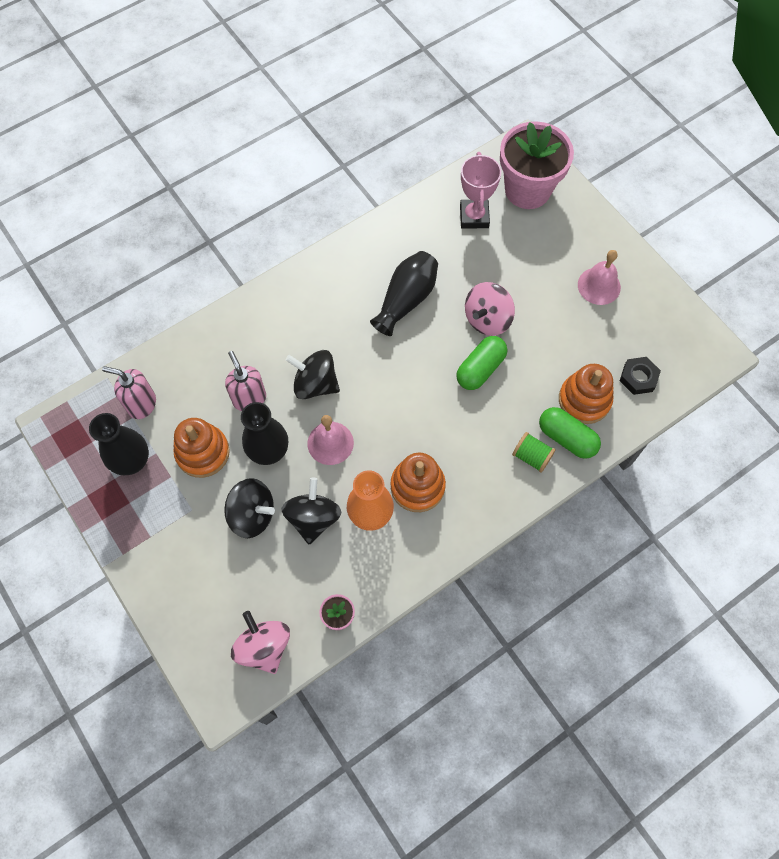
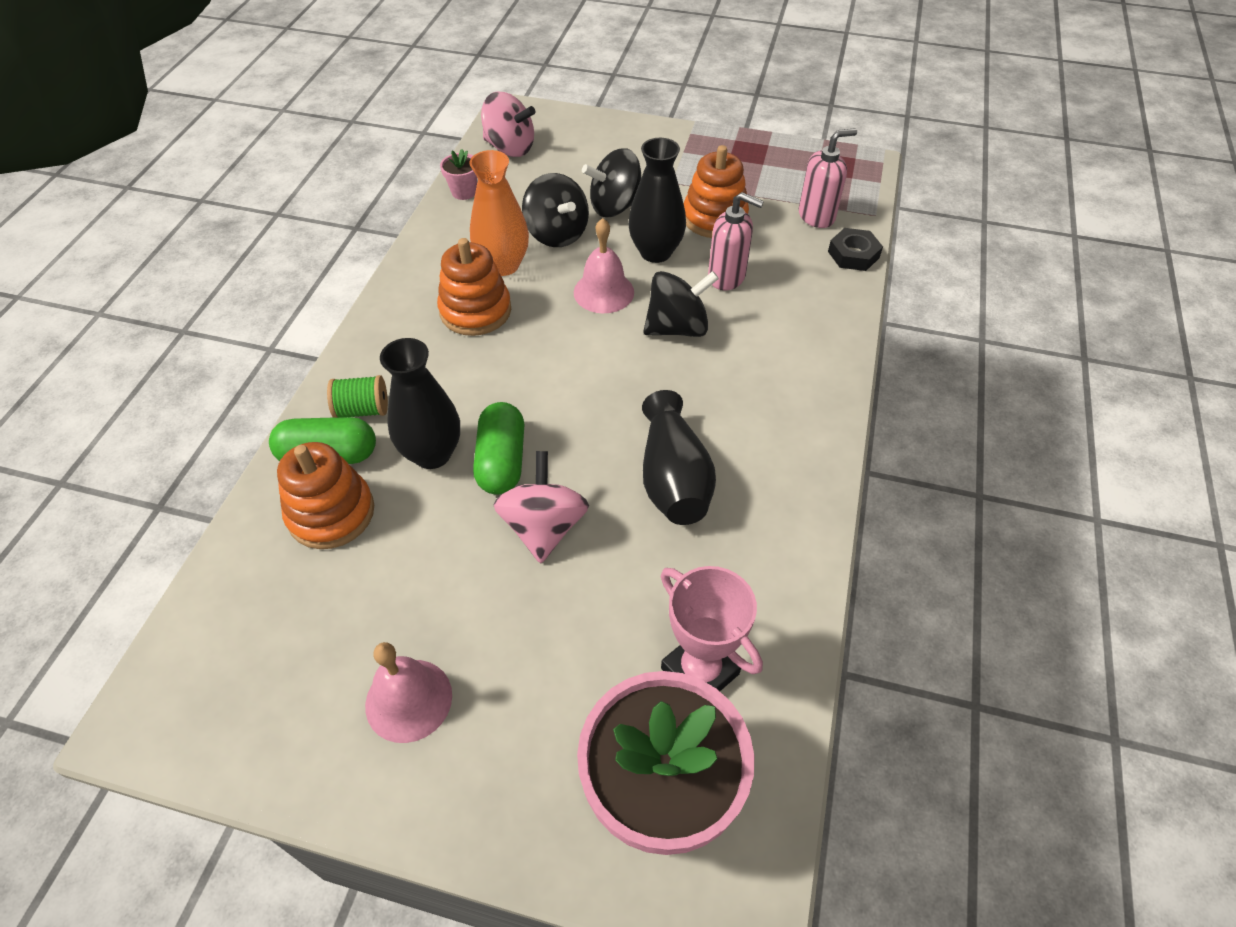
camera: 140 degrees right, 15 degrees down
(132, 461) = (765, 180): black vase -> black vase (432, 454)
(638, 378) = (263, 594): black nut -> black nut (853, 254)

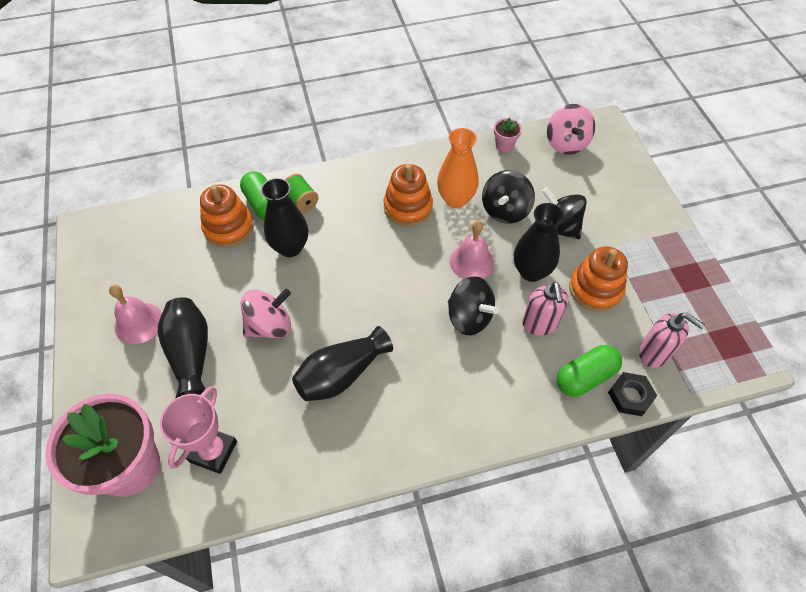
camera: 60 degrees right, 5 degrees up
(502, 461) = (304, 281): green capsule -> green capsule (585, 377)
(520, 644) = (191, 354): none -> black vase

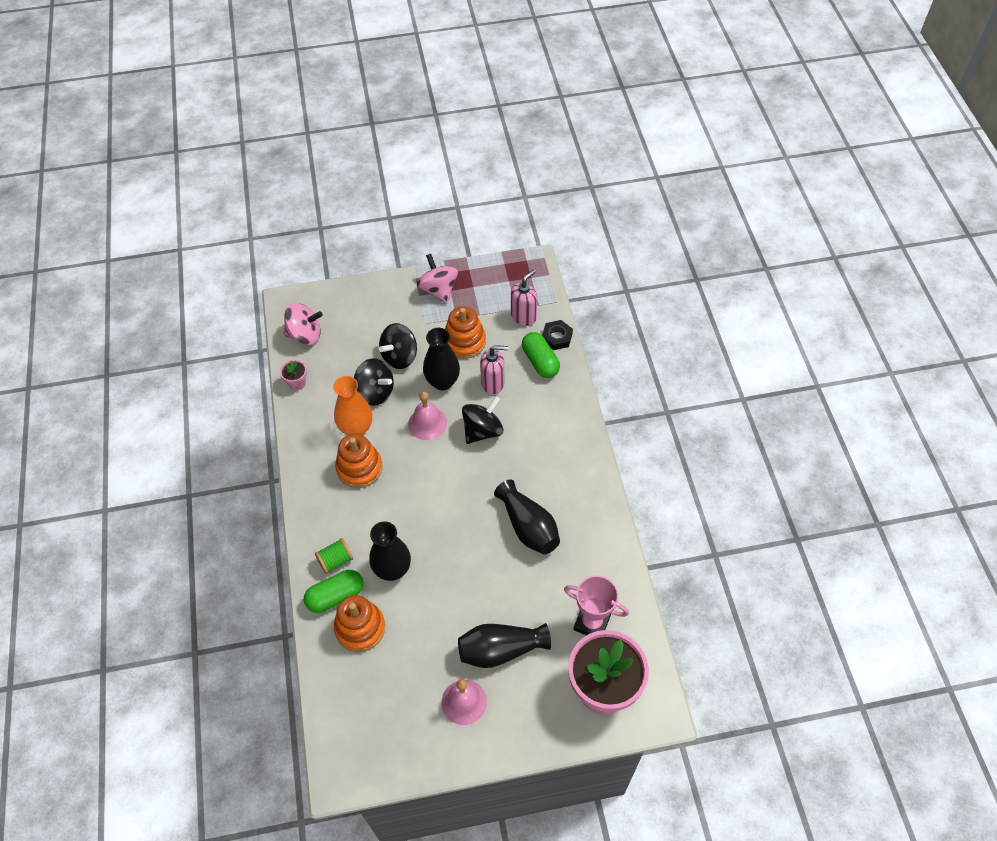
camera: 85 degrees left, 0 degrees up
(270, 326) = (477, 584): pink spinning top -> pink spinning top (438, 290)

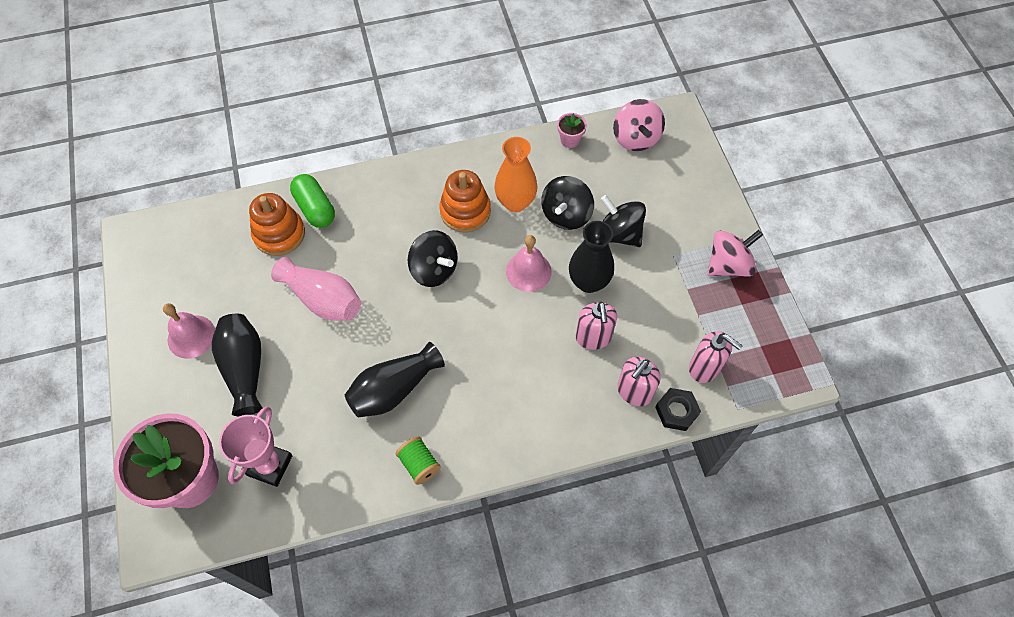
camera: 85 degrees right, 5 degrees up
(335, 560) = (354, 203): green spool -> green spool (419, 464)
(392, 569) = (343, 256): black vase -> none
(437, 585) = (323, 299): none -> pink vase
(464, 341) = (652, 301): orange stacking toy -> none
(482, 430) = (523, 331): black spinning top -> black spinning top (434, 270)
(540, 361) = (634, 392): green capsule -> pink soap dispenser

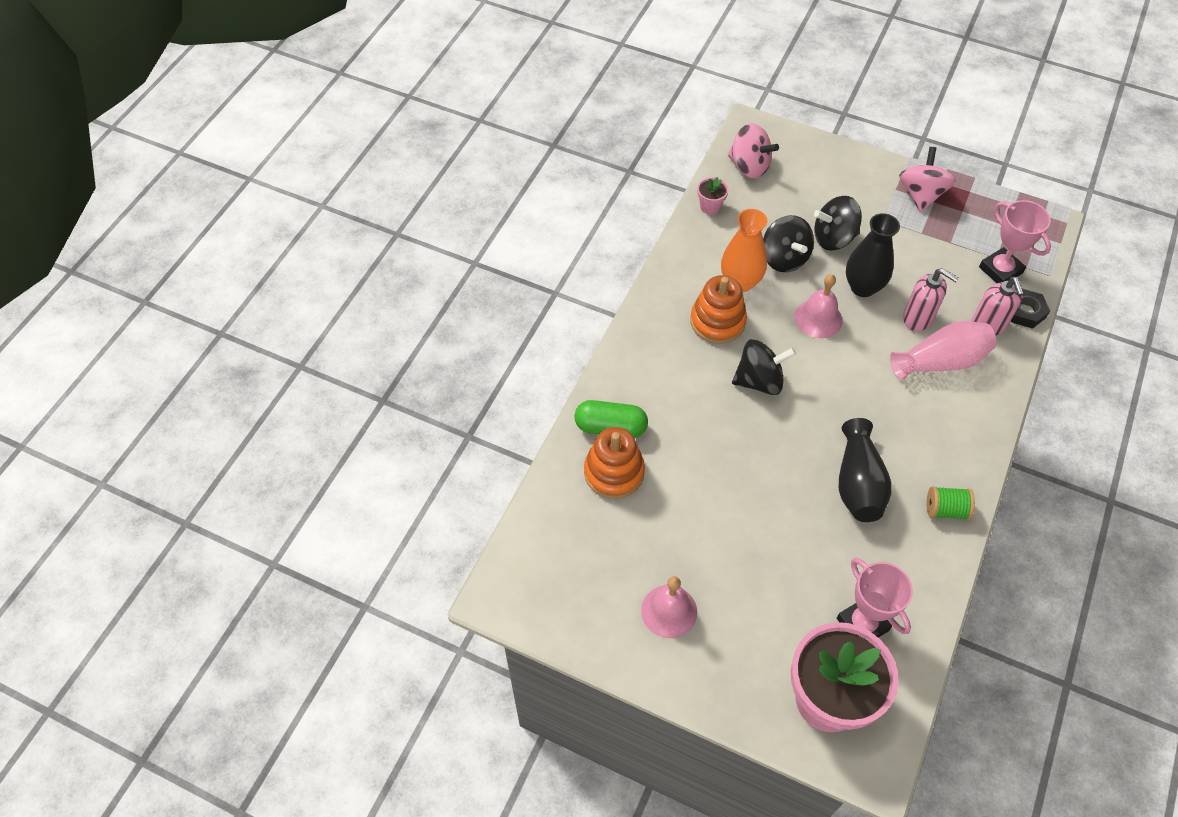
camera: 50 degrees left, 5 degrees down
(245, 368) = (742, 586): black vase -> none
(323, 299) = (719, 481): pink vase -> pink vase (940, 361)
(704, 368) = (1000, 270): pink soap dispenser -> pink trophy

